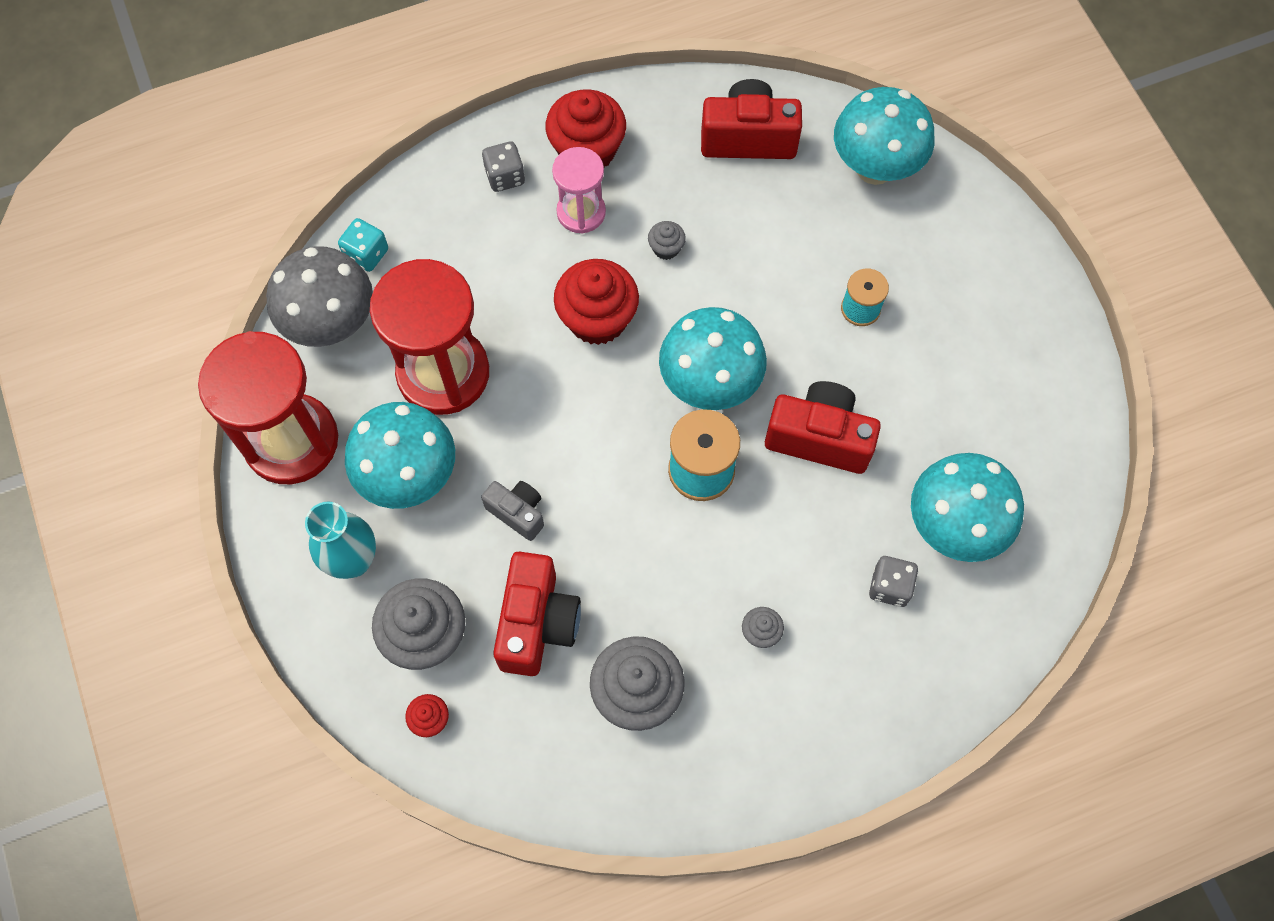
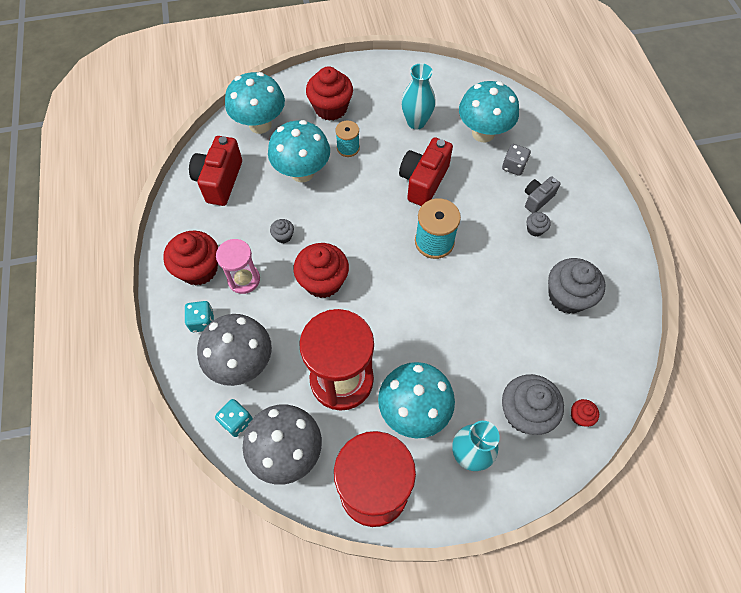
camera: 80 degrees left, 5 degrees down
(450, 241) = (242, 363): none -> grey mushroom
(505, 176) = (202, 321): grey dice -> turquoise dice
(517, 513) = (448, 346): grey camera -> grey camera (537, 199)
(537, 623) = (521, 345): red camera -> none
(709, 384) = (380, 228): turquoise mushroom -> turquoise mushroom (302, 172)
(940, 266) = (331, 108): none -> red cupcake
(947, 409) = (416, 122): none -> turquoise vase

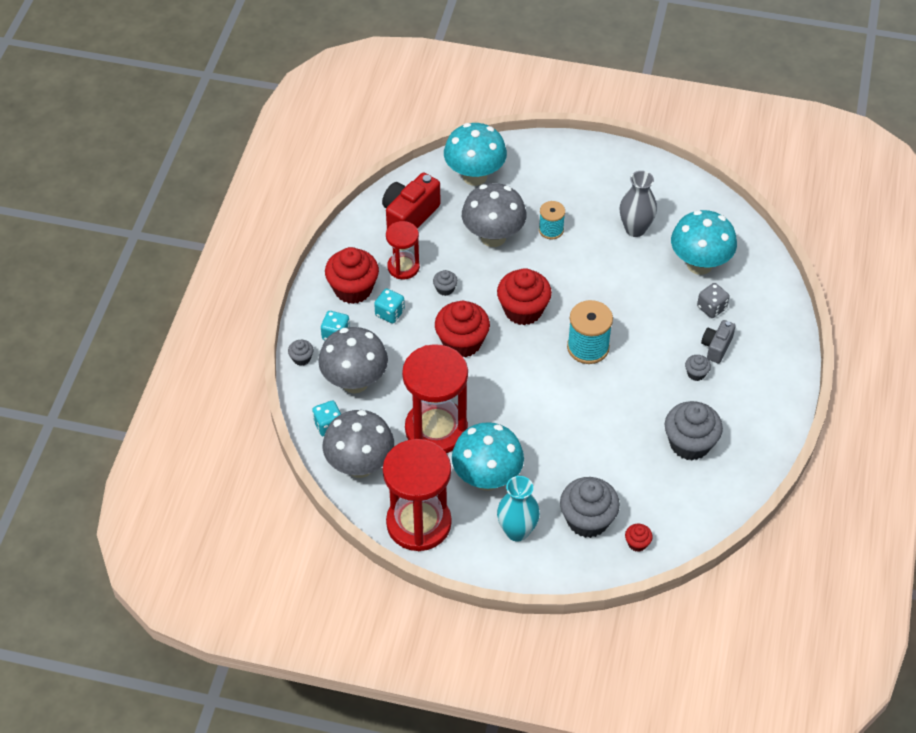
camera: 25 degrees right, 10 degrees down
(179, 360) = (301, 358): none -> grey cupcake
(236, 230) = (403, 267): none -> red hourglass
(244, 279) = (390, 313): pink hourglass -> turquoise dice
(302, 172) = (493, 237): turquoise mushroom -> grey mushroom
(331, 108) = (554, 184): red cupcake -> red cupcake (523, 310)
(416, 122) = (635, 229): turquoise vase -> grey vase
(423, 181) = (609, 289): red camera -> none
(537, 199) = (716, 347): grey camera -> grey camera turned 45 degrees counterclockwise

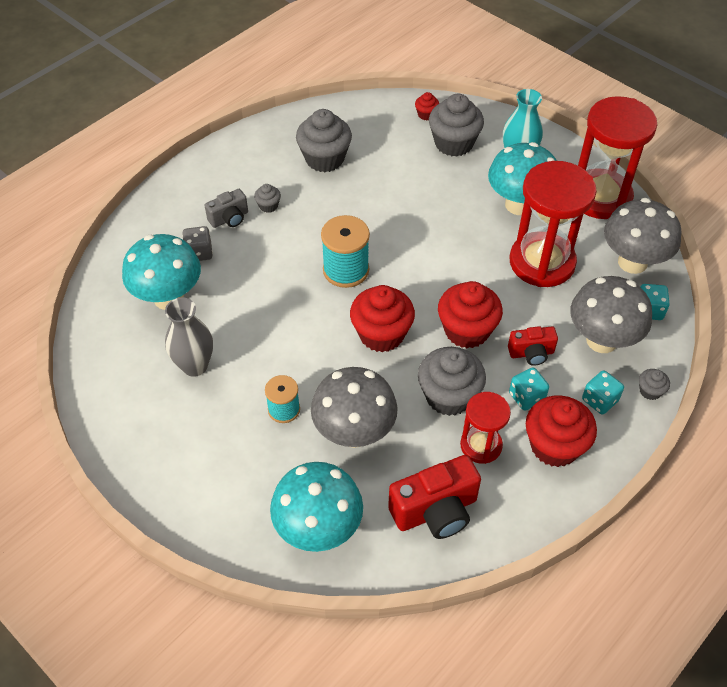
camera: 150 degrees left, 0 degrees up
(403, 347) = (531, 353): none -> red camera
(445, 289) = (449, 396): grey cupcake -> grey cupcake, size x2.17

